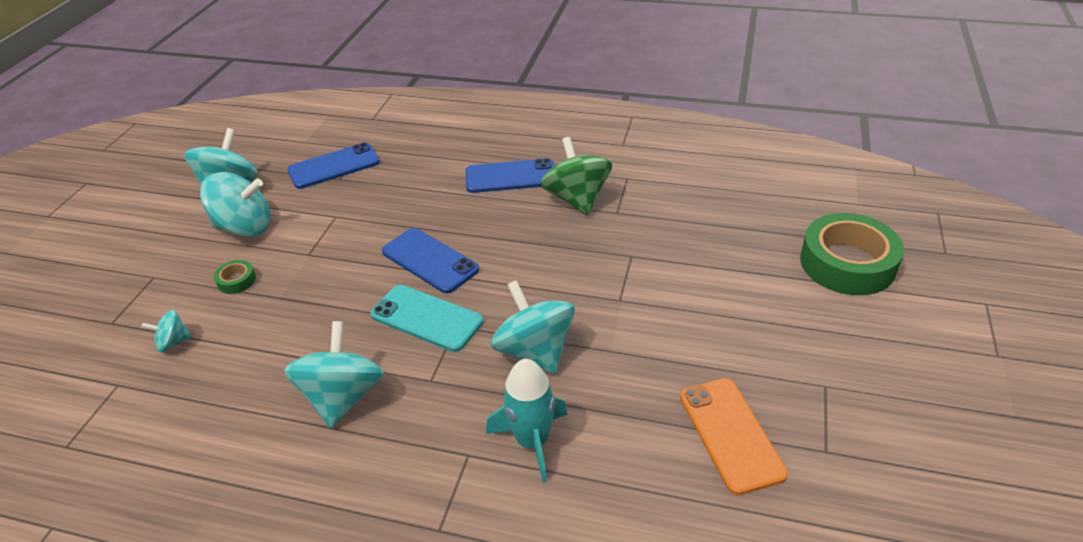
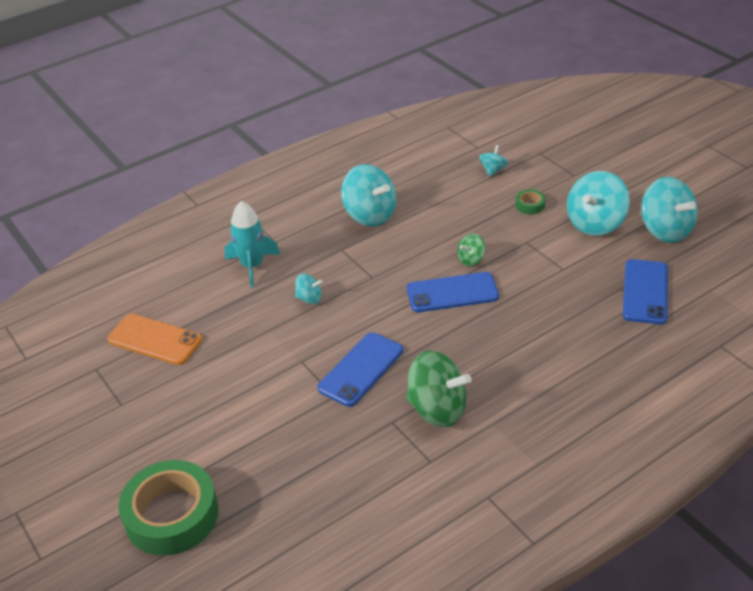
camera: 130 degrees right, 0 degrees up
(367, 274) = (471, 259): none -> green spinning top
(427, 318) = (394, 268): turquoise phone -> none
(510, 177) = (515, 387): blue phone -> blue phone (361, 369)
(535, 351) = (309, 299): turquoise spinning top -> turquoise spinning top, size x0.50

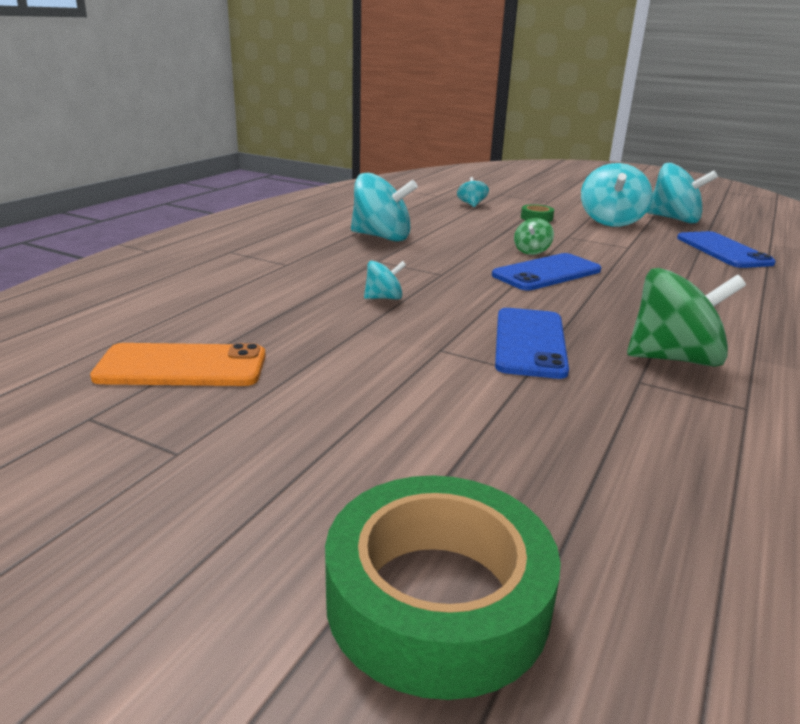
camera: 30 degrees left, 15 degrees down
(252, 266) = (275, 284): turquoise rocket -> none

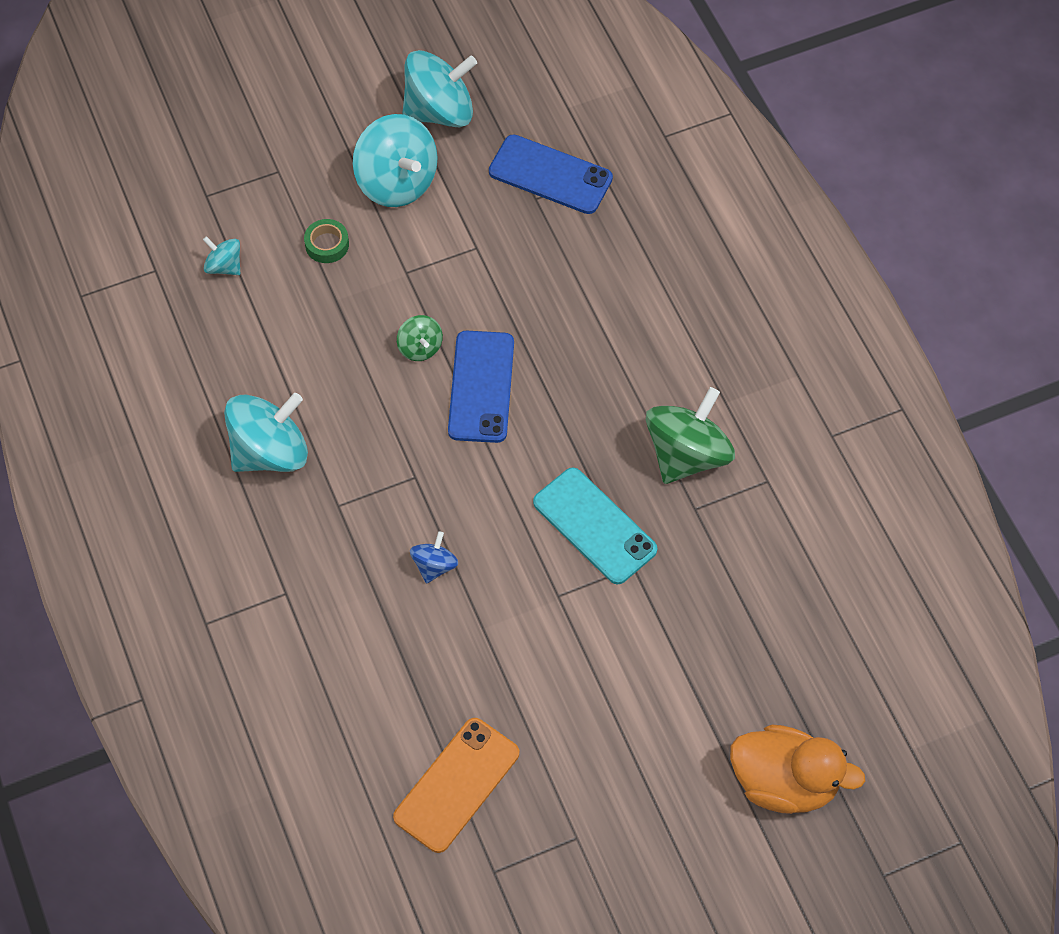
camera: 50 degrees left, 35 degrees up
(384, 298) = (434, 566): turquoise spinning top -> blue spinning top
(437, 599) = (784, 782): green tape -> orange duck
(529, 343) = (594, 526): blue phone -> turquoise phone

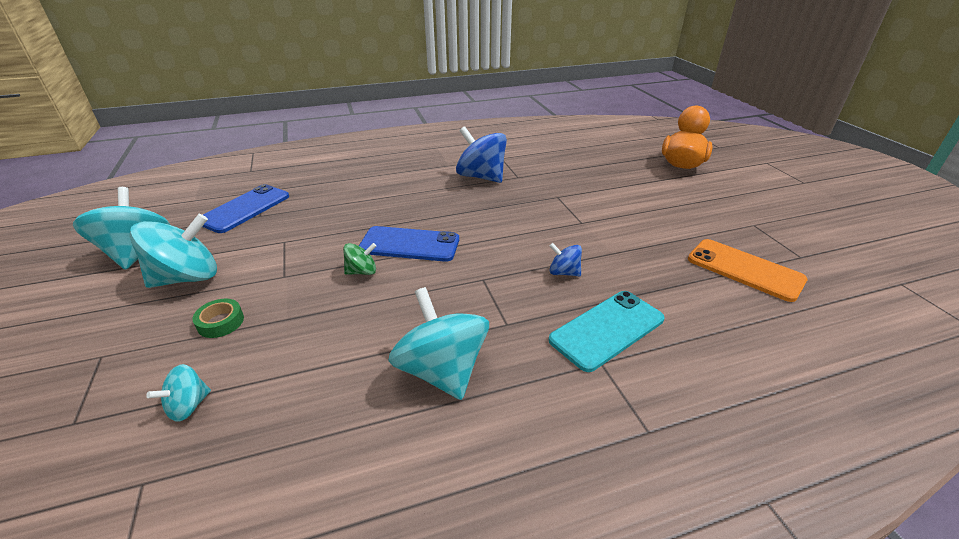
camera: 85 degrees left, 25 degrees down
(594, 526) = (529, 207): turquoise phone -> turquoise phone (607, 329)
(687, 454) = (481, 177): green spinning top -> blue spinning top

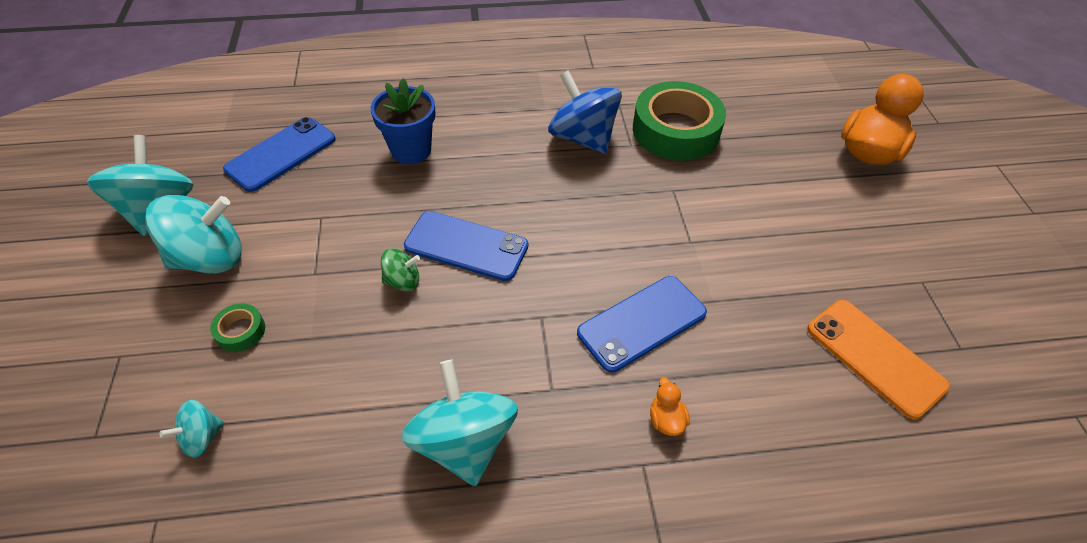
camera: 10 degrees right, 15 degrees up
(352, 196) = (411, 150): none -> blue flower pot
(546, 167) = (676, 130): none -> green tape
(563, 272) = (641, 323): blue spinning top -> blue phone
(607, 329) = (666, 420): turquoise phone -> orange duck

